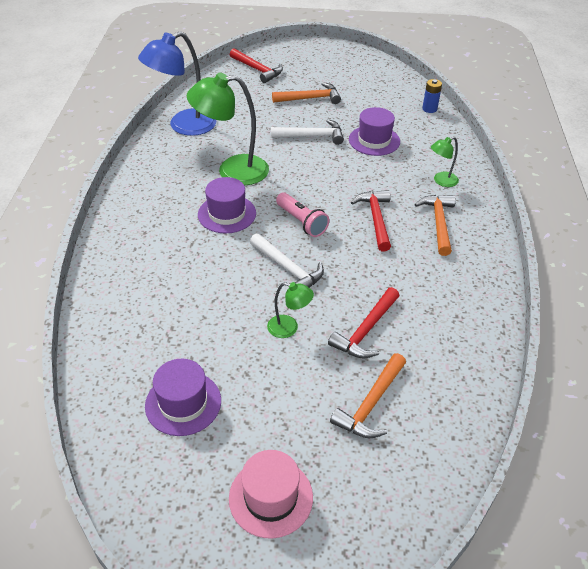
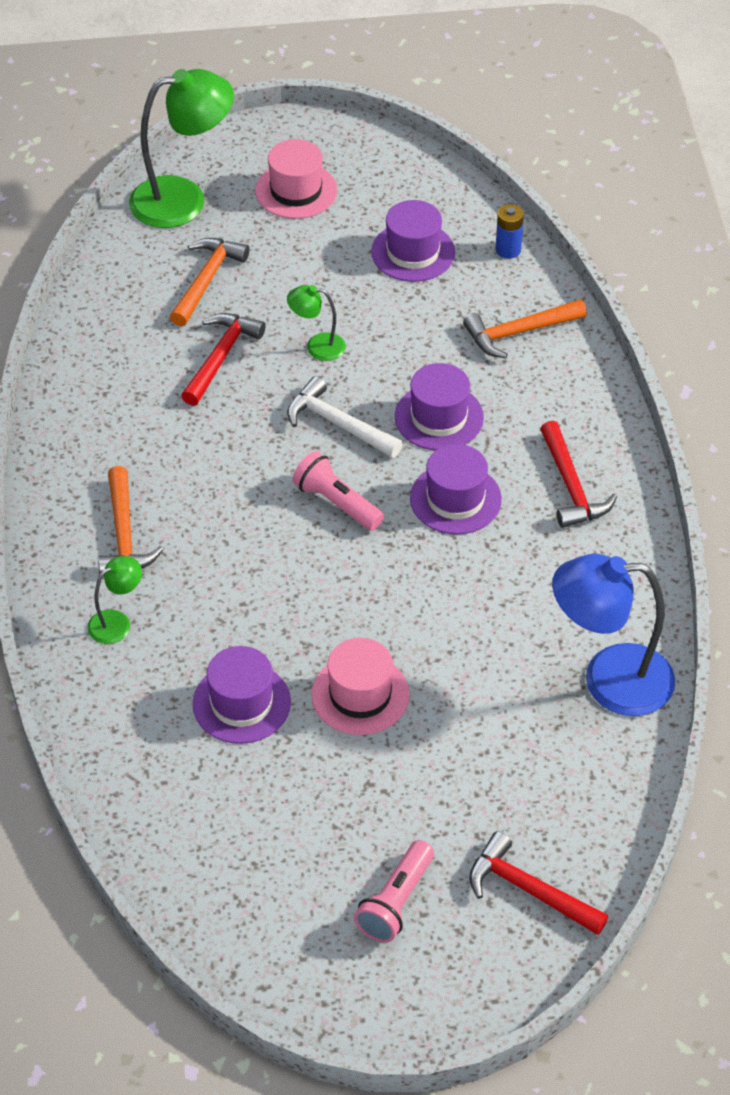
camera: 170 degrees right, 5 degrees up
(184, 126) = (609, 680): blue lamp -> blue lamp turned 135 degrees counterclockwise
(217, 263) = (439, 417): none -> purple hat
(232, 171) = (478, 586): green lamp -> green lamp (183, 199)
(310, 98) = (387, 808): orange hammer -> orange hammer (518, 332)
(312, 136) = (360, 695): white hammer -> pink hat
(315, 73) = (396, 902): none -> pink flashlight
(376, 219) = (223, 527): red hammer -> red hammer (571, 487)
(429, 109) = (135, 818): blue battery -> blue battery (508, 250)

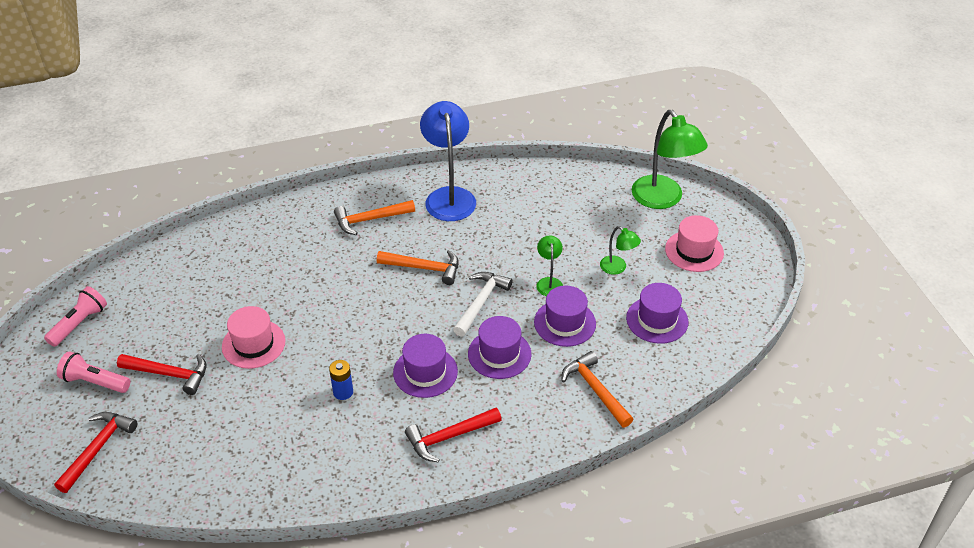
camera: 80 degrees right, 5 degrees down
(117, 622) = (303, 228): green lamp -> green lamp (617, 268)
(207, 280) = (593, 221): orange hammer -> orange hammer (424, 268)
(221, 357) = (526, 238): red hammer -> red hammer (170, 374)
(241, 703) = (245, 290): purple hat -> purple hat (565, 323)
(337, 503) = (411, 311): pink flashlight -> pink flashlight (79, 323)
(508, 250) = (680, 374): blue battery -> blue battery (343, 392)
(609, 680) = (271, 477): blue lamp -> blue lamp (449, 196)

